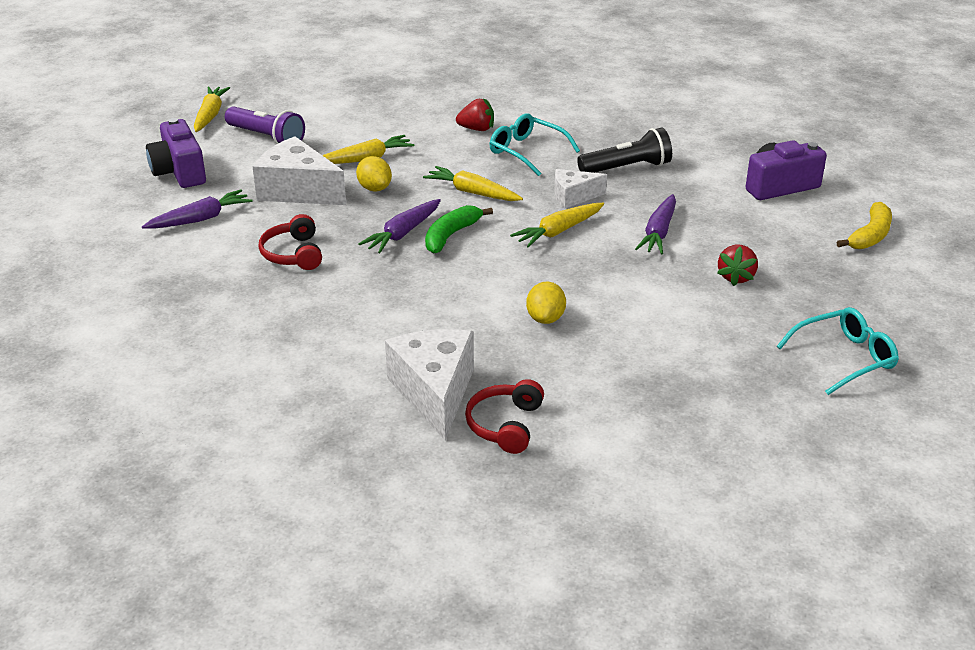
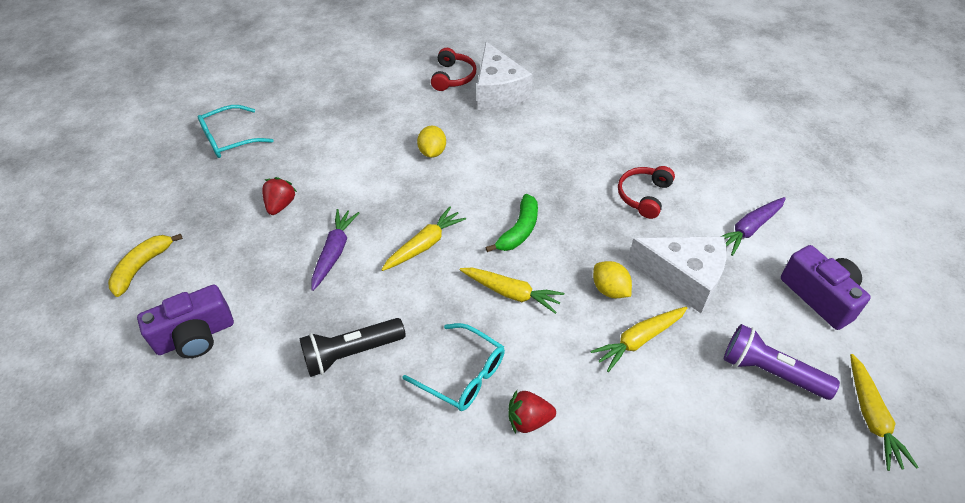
camera: 175 degrees right, 15 degrees up
(293, 254) = (644, 196): red headphones -> red headphones turned 135 degrees counterclockwise
(403, 233) = (562, 229): purple carrot -> none
(573, 197) = (411, 296): white cheese -> none

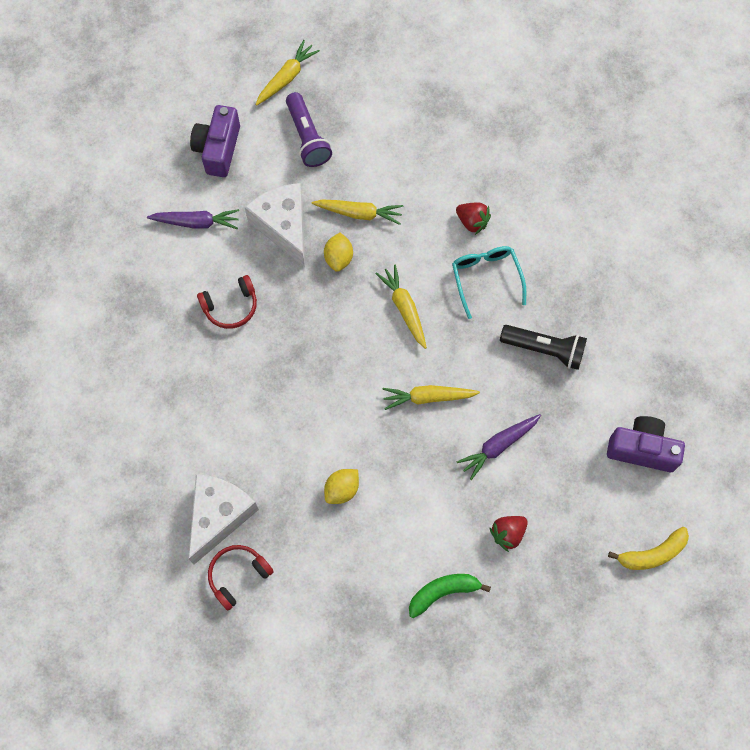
camera: 140 degrees left, 20 degrees up
(230, 139) = (502, 665): turquoise glasses -> none
(519, 230) = (349, 353): green banana -> green banana (443, 592)

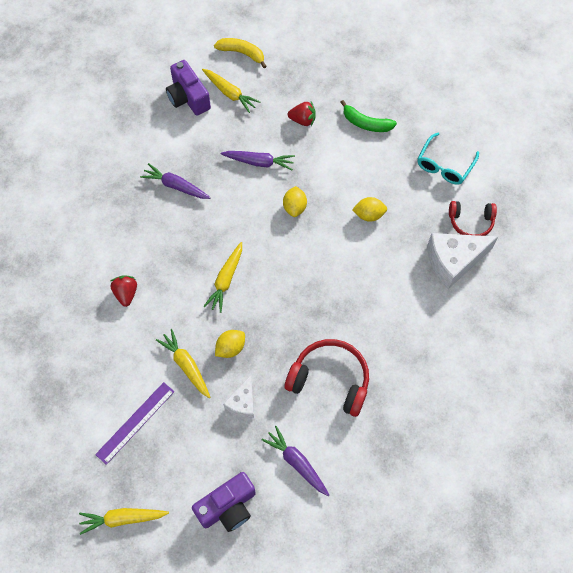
camera: 135 degrees left, 5 degrees down
(231, 306) = (330, 380): red headphones -> red headphones, size x1.59
(283, 227) = (243, 403): white cheese -> white cheese, size x0.57
(307, 137) = (160, 454): purple flashlight -> none
(350, 141) = (135, 422): none -> purple ruler
(417, 431) = (294, 207): none -> yellow lemon
(428, 397) = (269, 219): yellow carrot -> yellow carrot (230, 93)
(486, 279) = (159, 253): turquoise glasses -> turquoise glasses (444, 165)
(544, 350) = (176, 186): black flashlight -> purple carrot

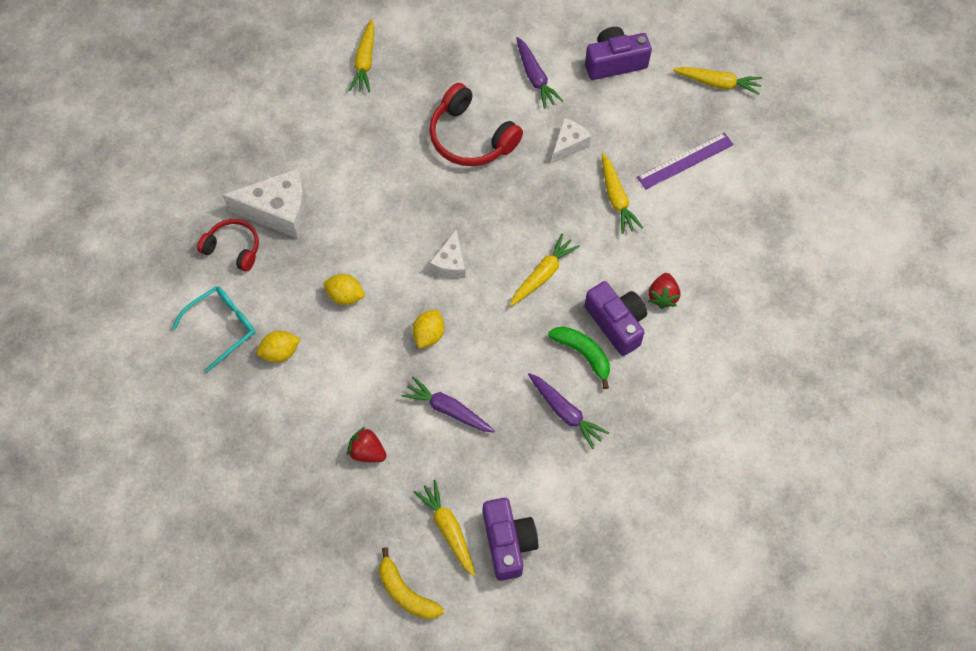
camera: 160 degrees left, 0 degrees up
(157, 261) = (616, 323): none -> purple camera
(230, 348) = (563, 200): yellow lemon -> yellow lemon (280, 352)
(301, 265) = (450, 263): none -> white cheese
(366, 123) = (288, 418): green banana -> green banana (583, 354)
(457, 424) = (365, 61): none -> yellow carrot

